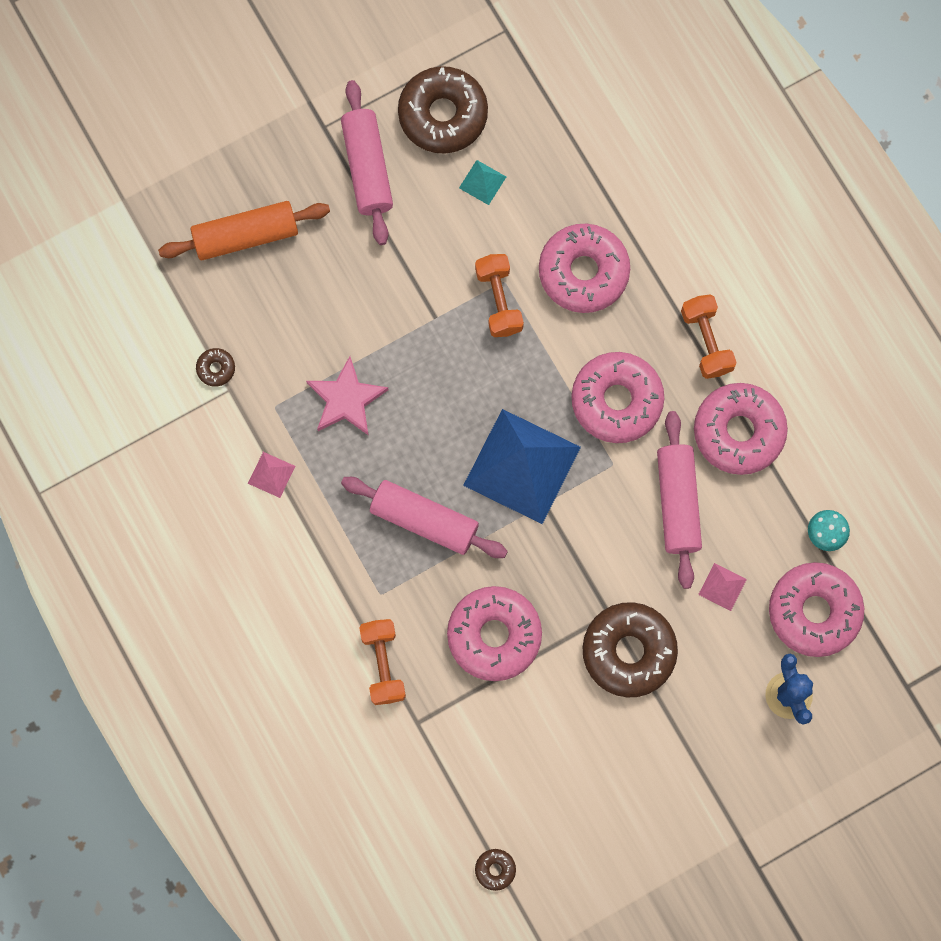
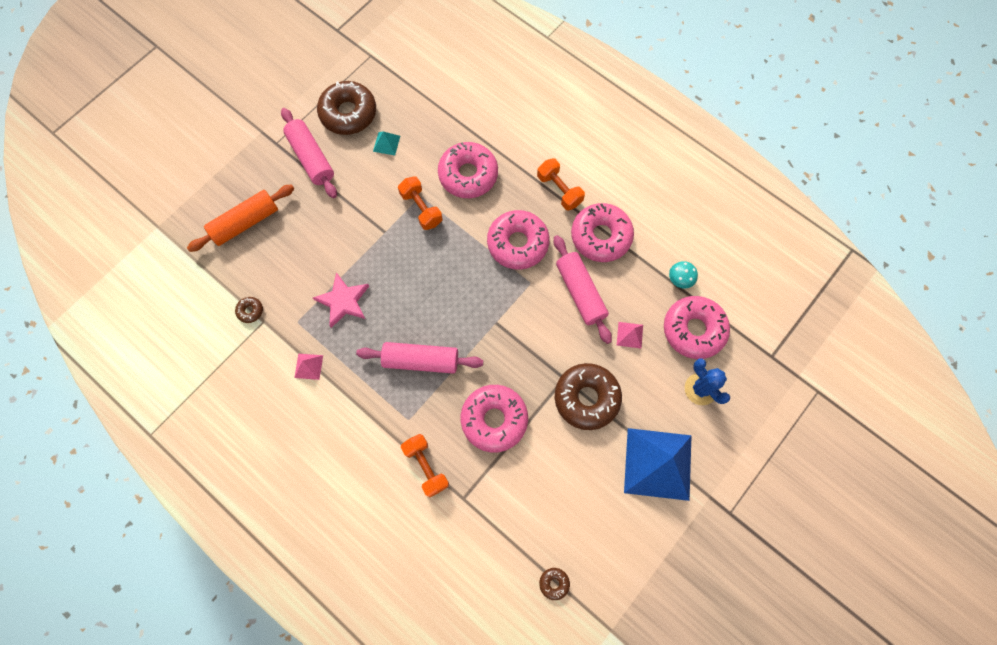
camera: 20 degrees left, 5 degrees down
(522, 466) = (472, 303): blue pyramid -> blue pyramid (658, 463)

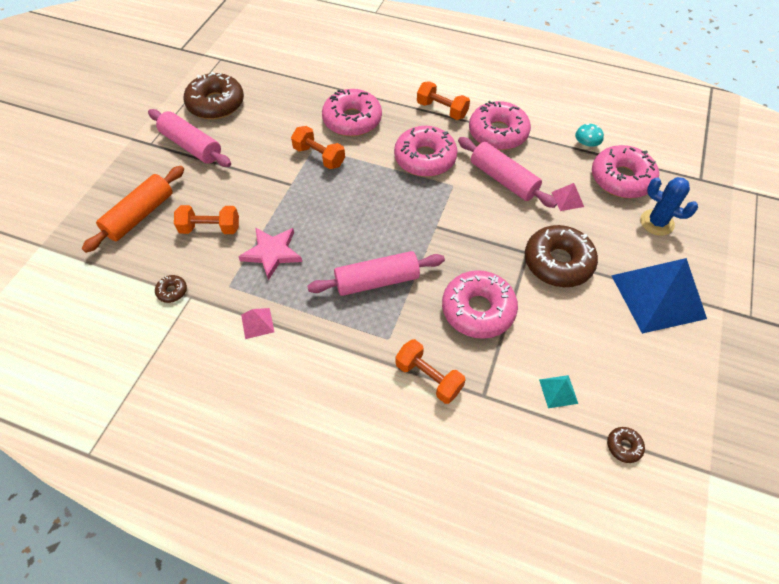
camera: 20 degrees left, 15 degrees down
(300, 257) = (210, 228): none -> orange dumbbell
(386, 143) = (263, 117): turquoise pyramid -> turquoise pyramid (558, 391)

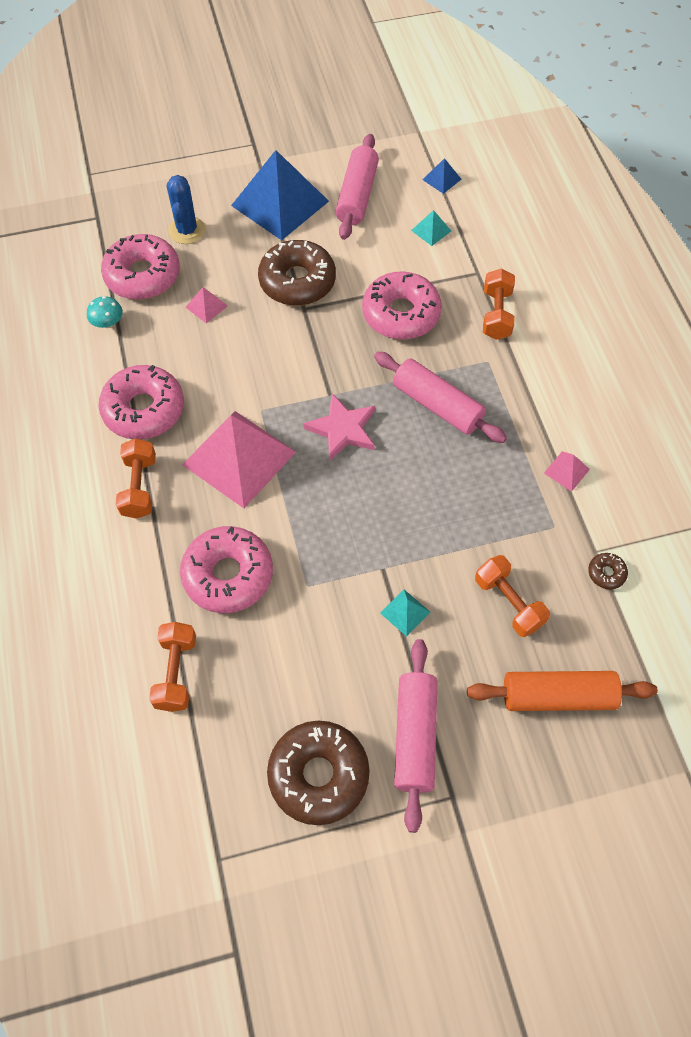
camera: 125 degrees left, 5 degrees up
(256, 179) = (405, 612): none -> turquoise pyramid
(272, 253) = (485, 517): pink star -> pink star (342, 429)
(319, 156) = (318, 569): orange dumbbell -> orange dumbbell (176, 672)
(425, 158) = (239, 458): pink donut -> pink pyramid
(503, 179) = (217, 370): pink rolling pin -> pink rolling pin (357, 196)
(624, 446) = (441, 179): brown donut -> blue pyramid

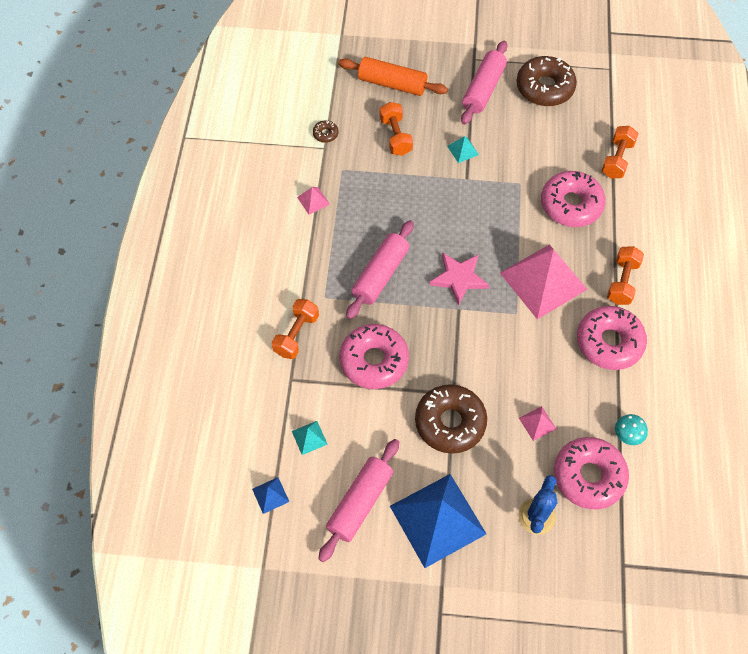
camera: 160 degrees left, 0 degrees up
(437, 405) = (380, 275): pink rolling pin -> pink rolling pin turned 60 degrees clockwise

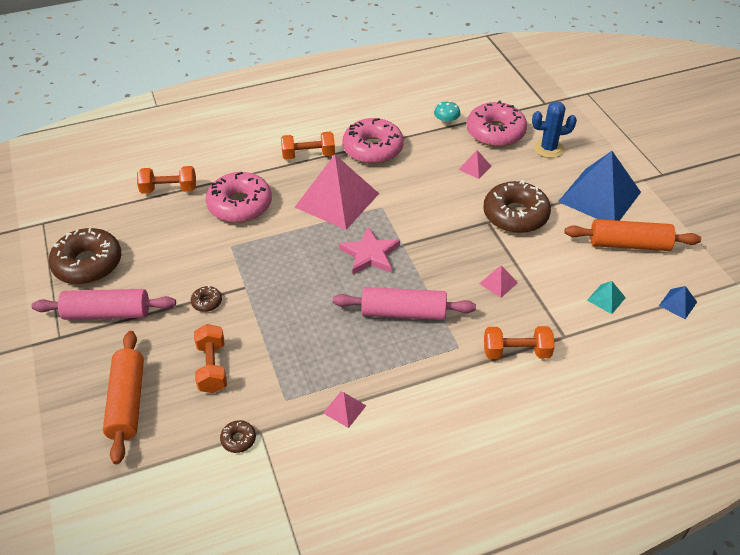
camera: 115 degrees left, 15 degrees down
(360, 503) = (629, 244): pink rolling pin -> orange rolling pin
(374, 361) = (498, 283): pink donut -> pink pyramid
(395, 136) = (212, 367): orange dumbbell -> orange dumbbell turned 60 degrees counterclockwise
(463, 150) = (207, 302): turquoise pyramid -> brown donut

